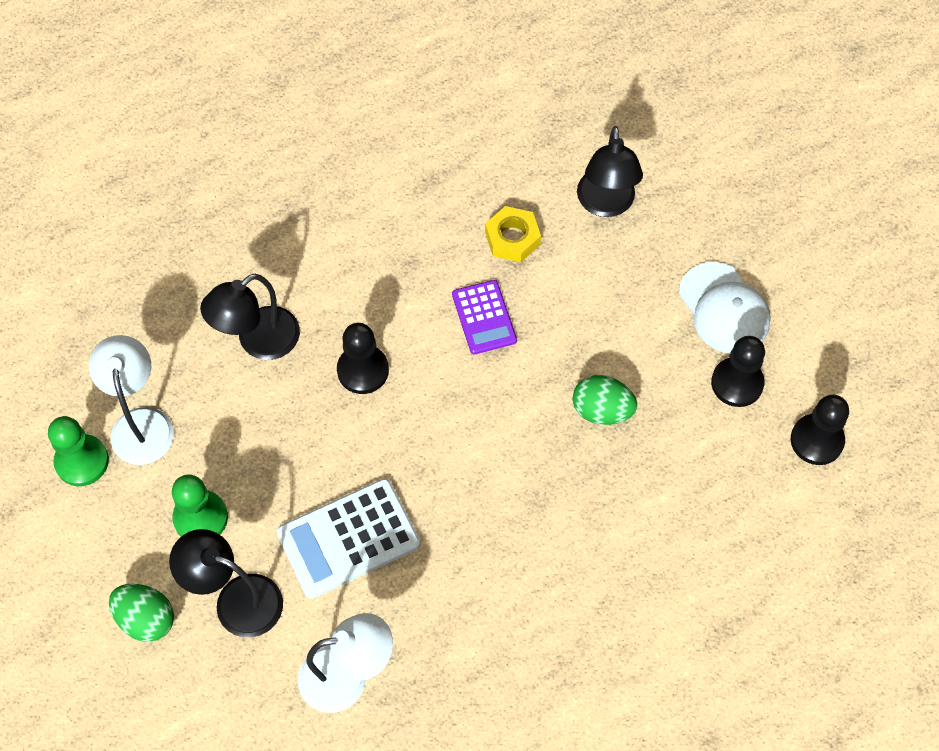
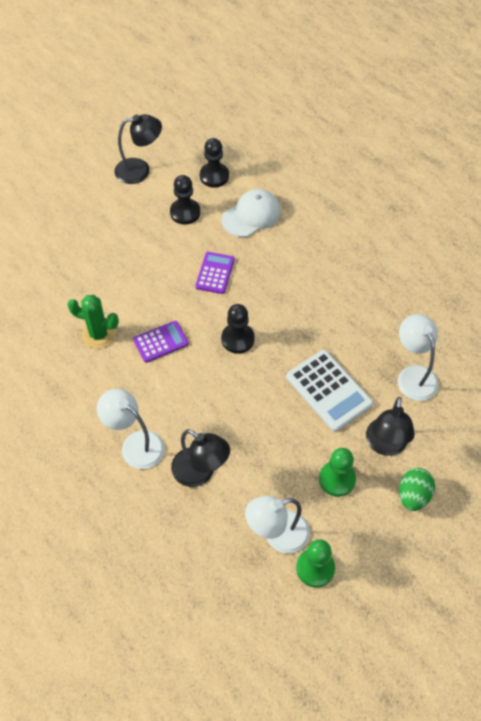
camera: 100 degrees left, 5 degrees down
(322, 267) = (135, 444): none -> white lamp
(363, 370) = (211, 404): black pawn -> black pawn (237, 339)
(512, 238) = (99, 334): yellow nut -> green cactus
(602, 410) = (215, 273): green egg -> purple calculator
(606, 204) = (67, 287): black lamp -> black lamp (140, 170)
(724, 308) = (136, 222): white cap -> white cap (251, 215)

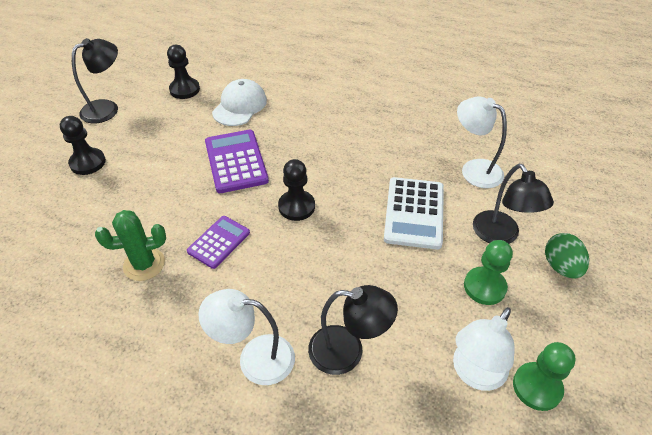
camera: 30 degrees left, 10 degrees down
(185, 212) = (174, 125): black pawn -> black pawn (88, 162)
(215, 273) = (236, 161): purple calculator -> purple calculator, size x1.59
(329, 390) = (414, 213): white calculator -> white calculator turned 75 degrees clockwise

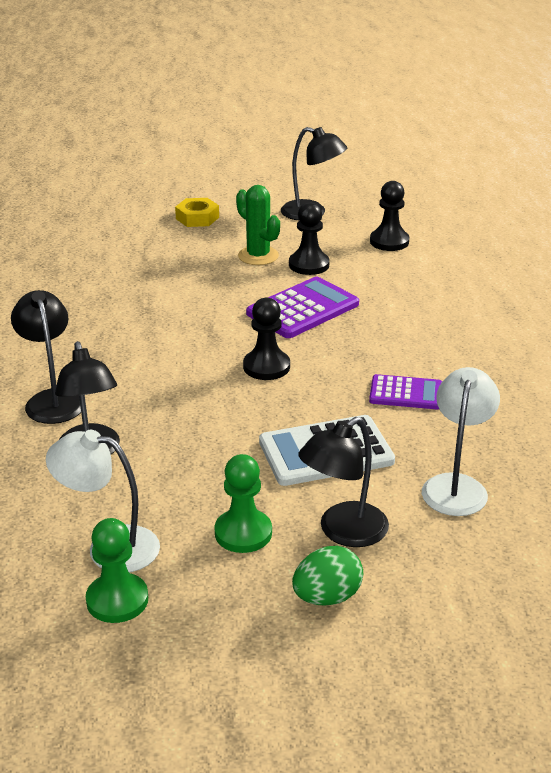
camera: 65 degrees right, 15 degrees down
(44, 170) = (197, 218): none -> yellow nut
(88, 162) = (226, 233): black pawn -> black pawn (309, 265)
(144, 264) = (122, 307): green cactus -> green cactus (258, 256)
(219, 242) = (179, 336): purple calculator -> purple calculator (406, 393)
(240, 106) = (398, 282): white cap -> none
(255, 358) = (52, 399): white lamp -> black lamp

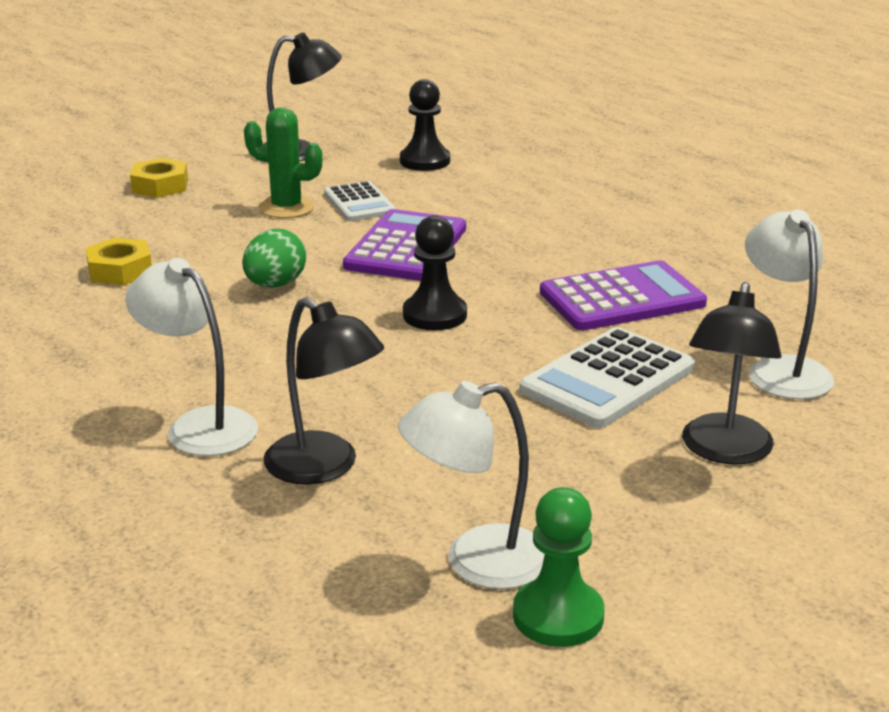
camera: 30 degrees left, 5 degrees down
(52, 399) = (199, 425): black lamp -> white lamp
(113, 276) = (120, 270): none -> yellow nut
(243, 533) = (617, 490): green pawn -> none
(309, 265) = (359, 203): black pawn -> white calculator
(327, 597) = (788, 521): green egg -> green egg (275, 285)
(406, 393) = (622, 298): purple calculator -> purple calculator, size x1.59

